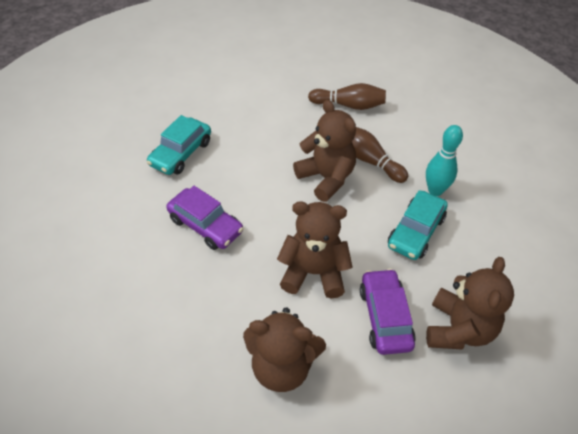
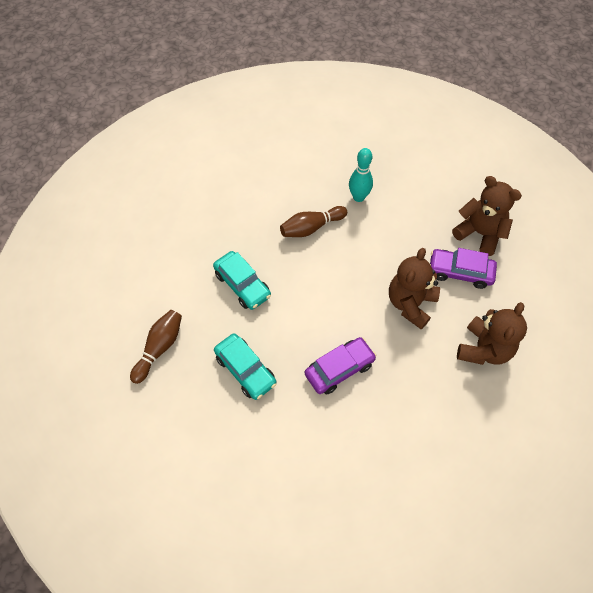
camera: 70 degrees left, 10 degrees up
(326, 178) = (319, 264): brown teddy bear -> none
(349, 105) = (241, 218): brown bowling pin -> brown bowling pin (159, 348)
(416, 232) = (393, 225): turquoise car -> turquoise car (242, 285)

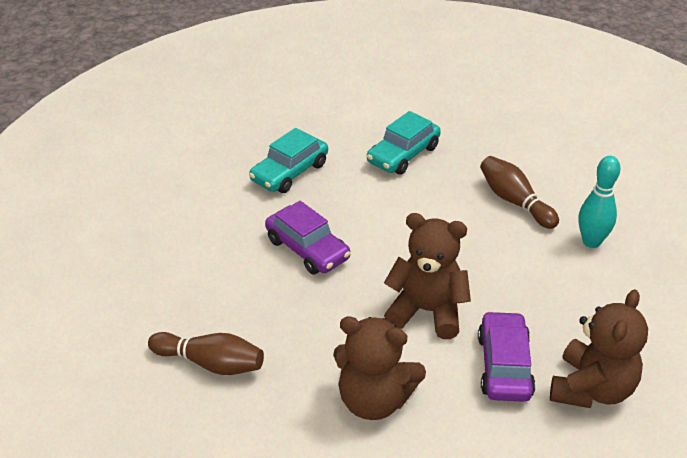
camera: 80 degrees right, 20 degrees down
(159, 348) = (303, 108): brown bowling pin -> brown bowling pin (211, 363)

